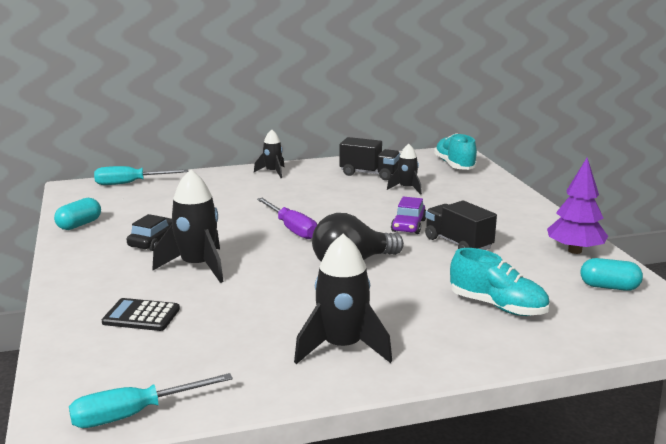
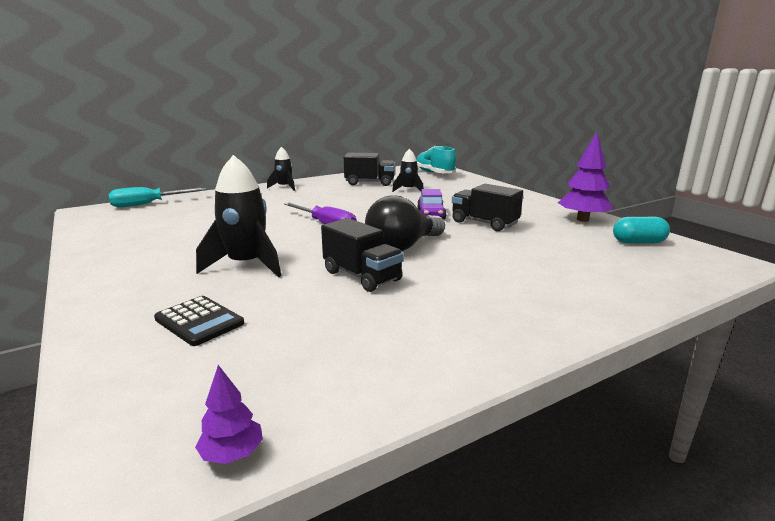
camera: 15 degrees left, 0 degrees up
(79, 225) = (100, 241): turquoise capsule -> none
(134, 414) = (232, 454): turquoise screwdriver -> purple tree
(141, 316) = (199, 321): black calculator -> black calculator turned 135 degrees counterclockwise
(154, 241) = (189, 247): black car -> none
(294, 291) = (362, 276): none -> black truck
(342, 347) = (449, 324): black rocket -> none
(497, 306) = (564, 267): turquoise shoe -> none

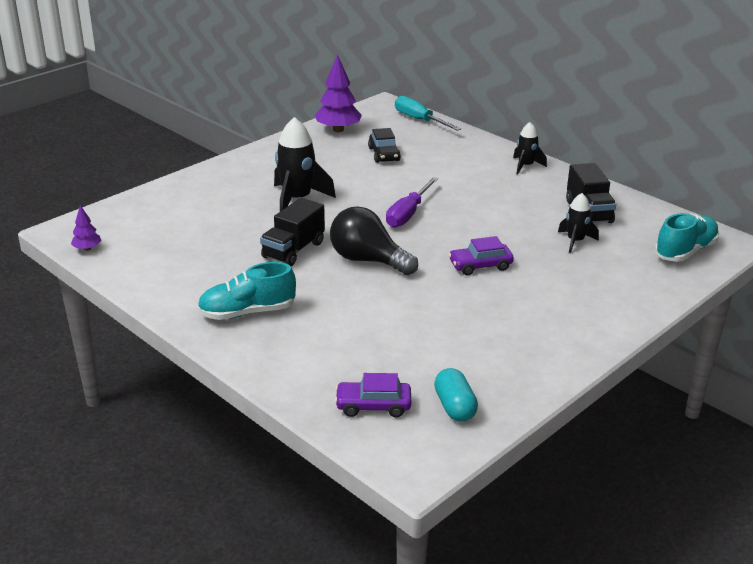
camera: 75 degrees right, 10 degrees up
(197, 222) = (384, 154): none -> black car
(199, 321) = (205, 207): black calculator -> none
(484, 223) = (467, 301): black truck -> none
(492, 311) = (247, 312): none -> turquoise shoe
(582, 219) = (525, 372): purple tree -> purple tree (338, 130)
(653, 268) = (373, 406): none -> purple car

